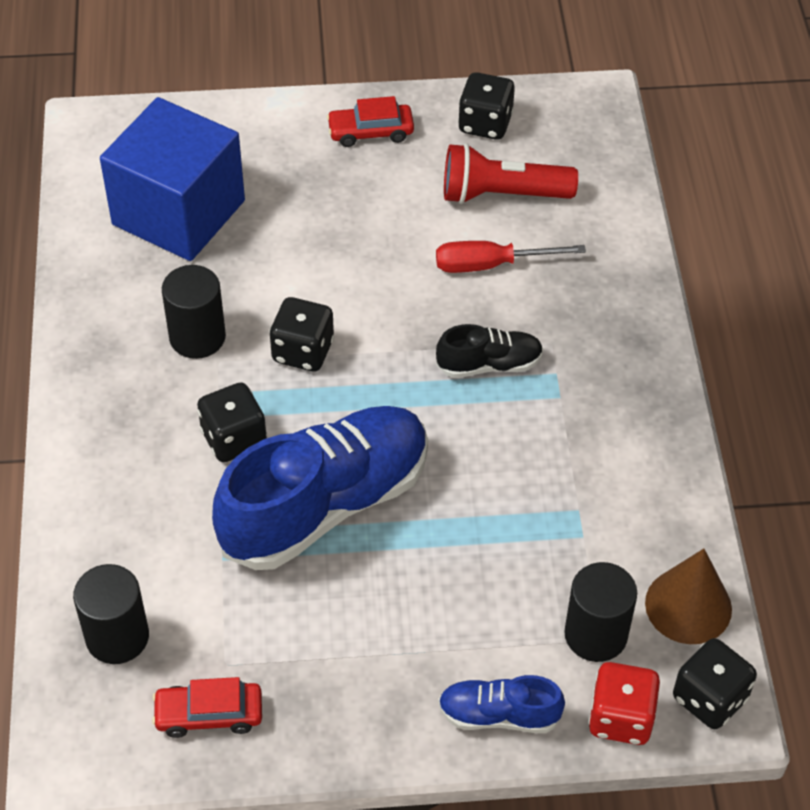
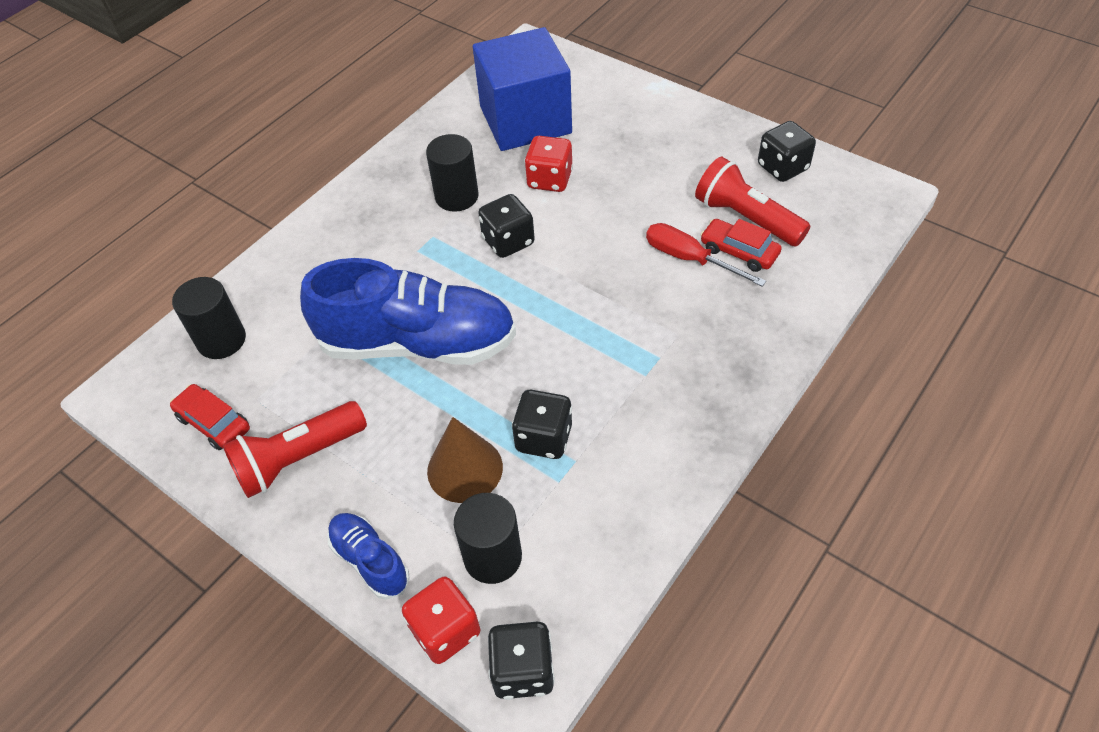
camera: 45 degrees right, 0 degrees up
(234, 439) = (411, 268): black dice -> black dice (544, 438)
(275, 263) = (550, 180): none -> red dice
(333, 684) = (298, 459): none -> red flashlight
(370, 132) = (696, 133): red car -> red car (739, 251)
(489, 364) = (618, 322): black shoe -> none
(688, 606) = (580, 588): brown cone -> brown cone (465, 469)

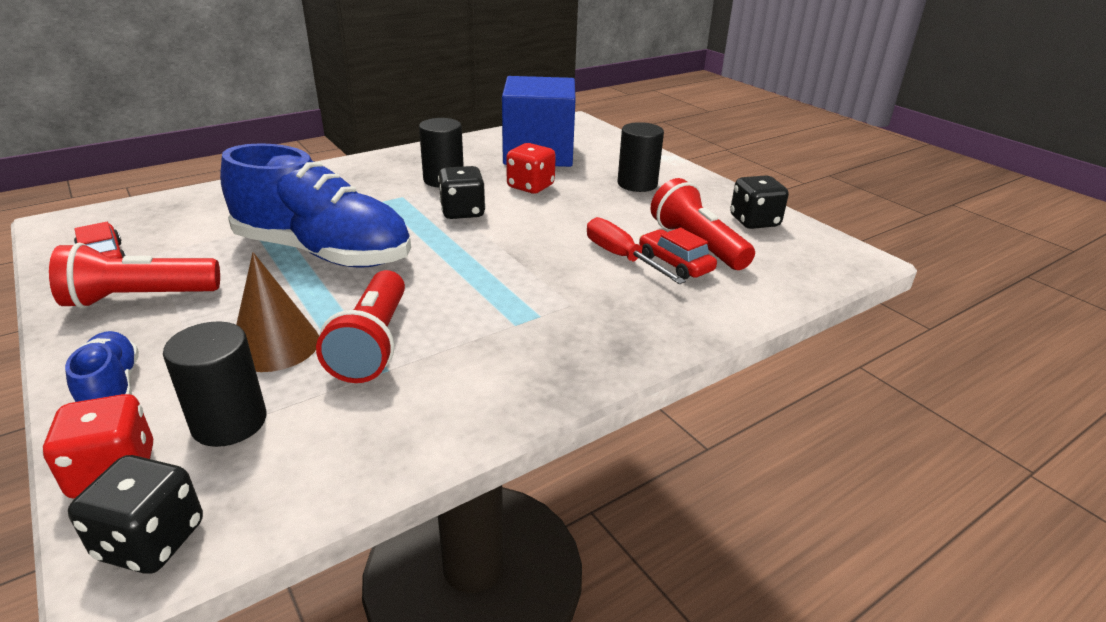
camera: 15 degrees right, 20 degrees down
(221, 340) = (171, 214): black cylinder -> black cylinder (637, 184)
(544, 438) = (373, 343): black dice -> red flashlight

